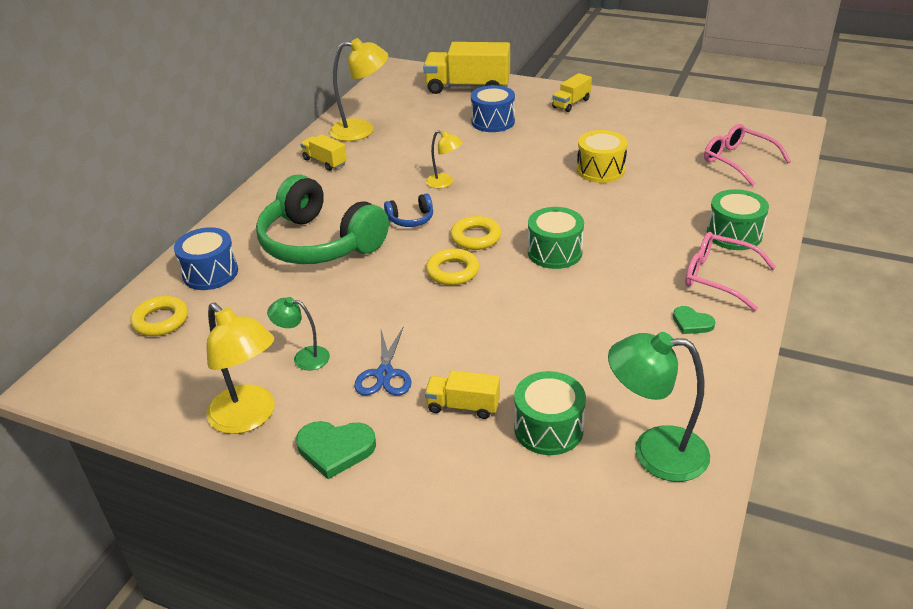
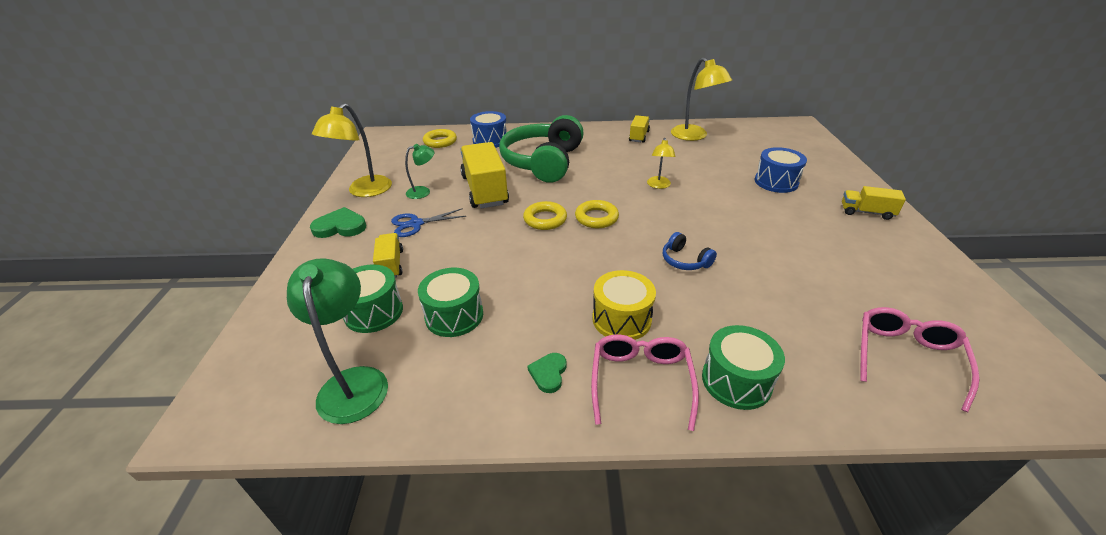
camera: 65 degrees right, 0 degrees up
(304, 357) = (423, 191): green lamp -> green lamp turned 75 degrees clockwise
(335, 449) = (340, 227): green heart -> green heart turned 105 degrees clockwise
(411, 219) = (597, 185): blue headphones -> blue headphones (684, 261)
(468, 87) = (815, 157): yellow truck -> yellow truck (485, 190)
(554, 252) = (605, 261): green drum -> green drum (454, 315)
(600, 170) = (764, 257): yellow drum -> yellow drum (621, 319)

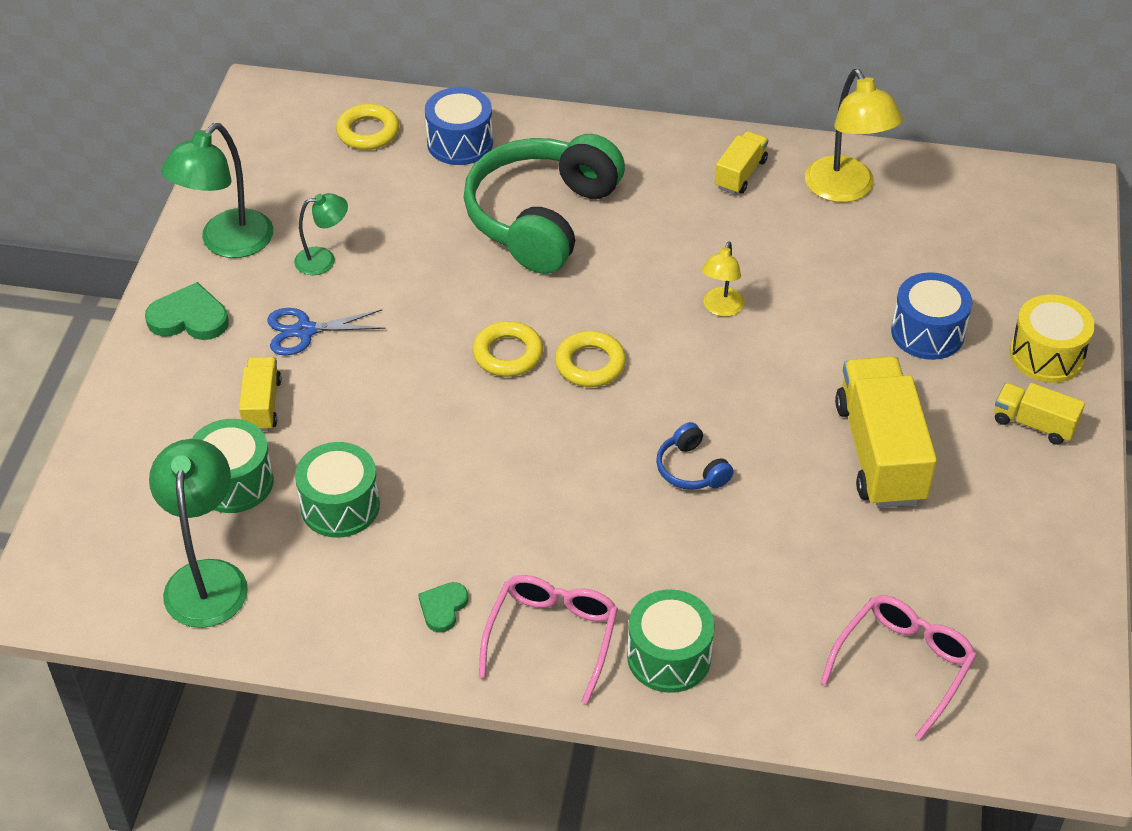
camera: 10 degrees right, 10 degrees up
(364, 191) = (227, 243): yellow lamp -> green lamp
(485, 190) = (425, 273): yellow truck -> yellow truck (880, 453)
(621, 319) = (561, 549): yellow drum -> yellow drum (1046, 355)

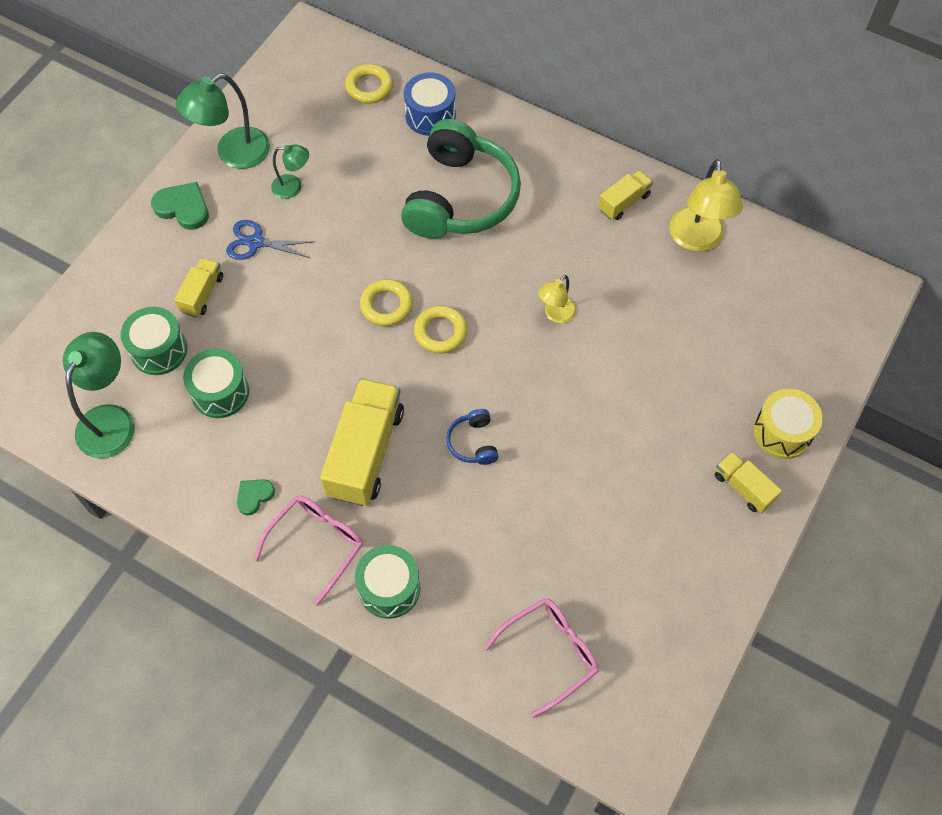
camera: 20 degrees right, 15 degrees up
(541, 218) = (460, 197): green headphones -> green headphones turned 150 degrees clockwise
(880, 453) = (616, 474): yellow truck -> yellow truck (365, 452)
(927, 333) = (700, 383): blue drum -> none

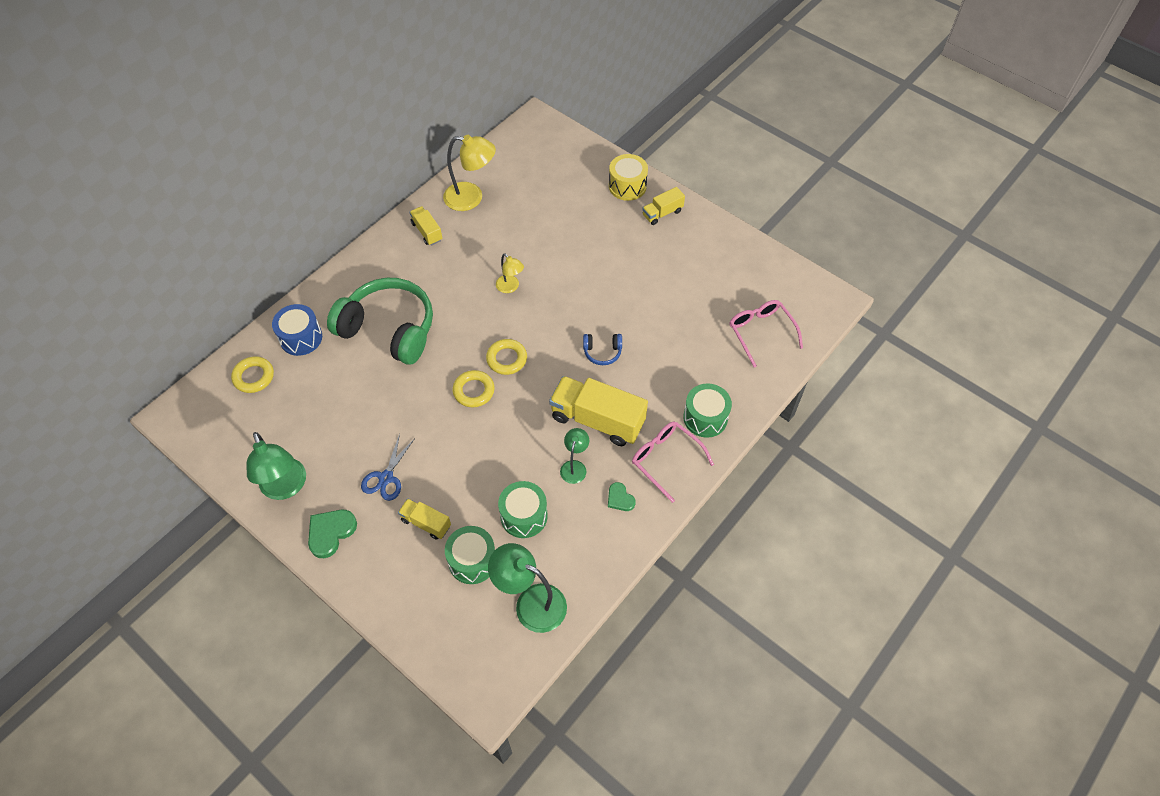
camera: 80 degrees left, 5 degrees down
(293, 187) = (338, 444): green lamp -> green lamp (574, 466)

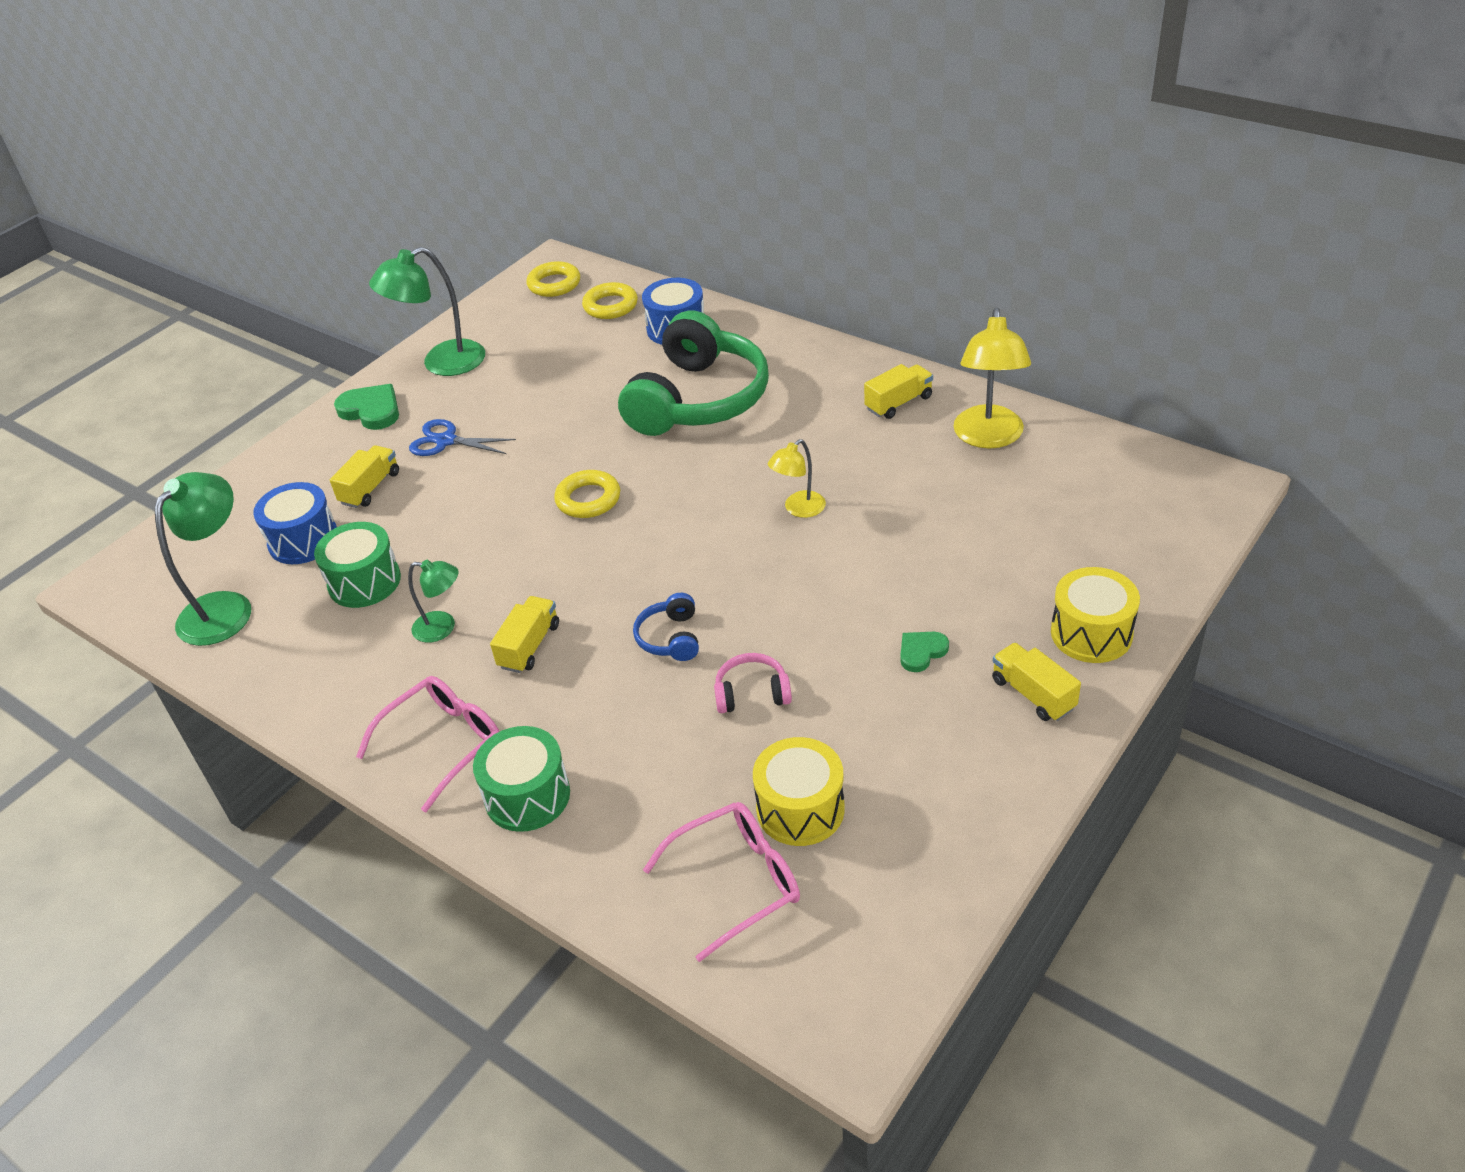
camera: 90 degrees right, 15 degrees down
(472, 561) = (303, 540): green drum -> blue drum
(506, 359) = (650, 525): yellow ring -> yellow ring (554, 284)
(597, 420) = (529, 646): yellow truck -> yellow truck, size x0.52
(620, 498) = (376, 689): green heart -> green heart (921, 652)
(647, 319) = (752, 693): none -> pink headphones
(721, 305) = (800, 809): none -> yellow drum

